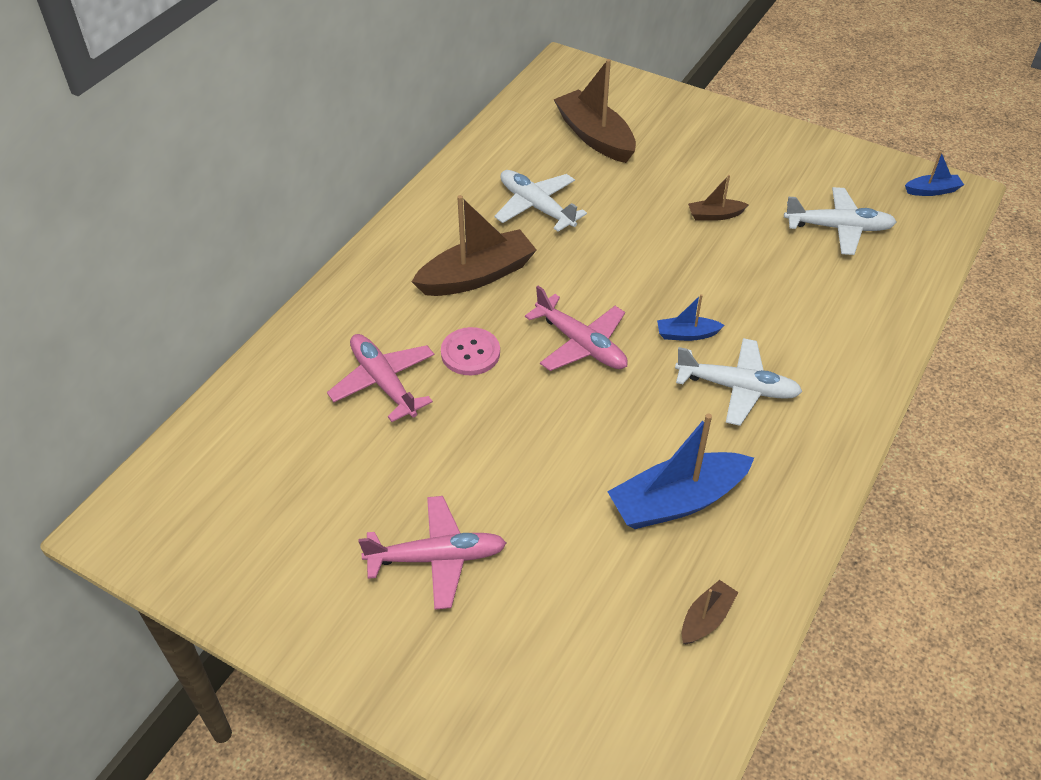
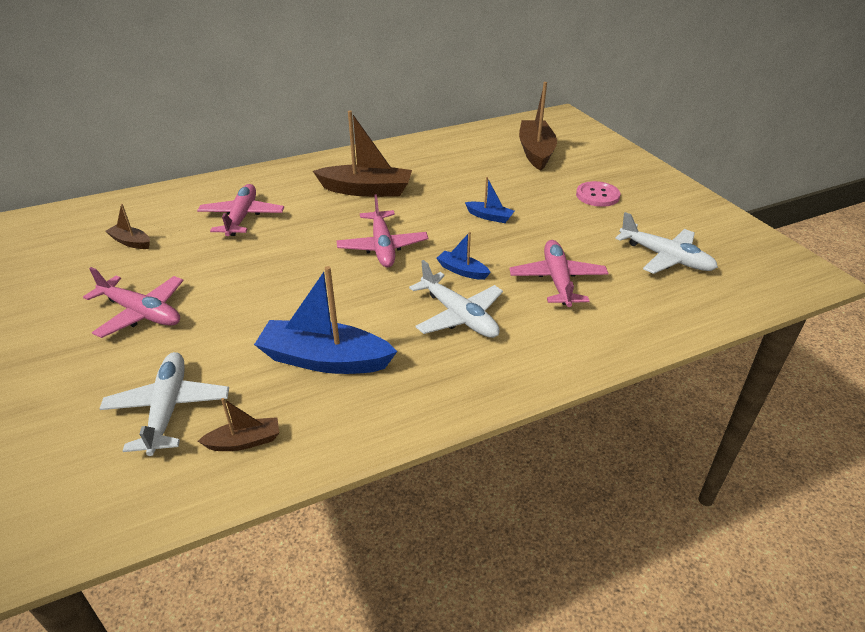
camera: 35 degrees right, 10 degrees down
(470, 353) = (309, 224): pink button -> pink button (597, 195)
(536, 207) = (450, 172): white plane -> white plane (168, 409)
(715, 215) = (570, 217): brown boat -> brown boat (131, 242)
(777, 302) = (557, 280): none -> pink plane
(932, 191) = (784, 265): blue boat -> blue boat (489, 217)

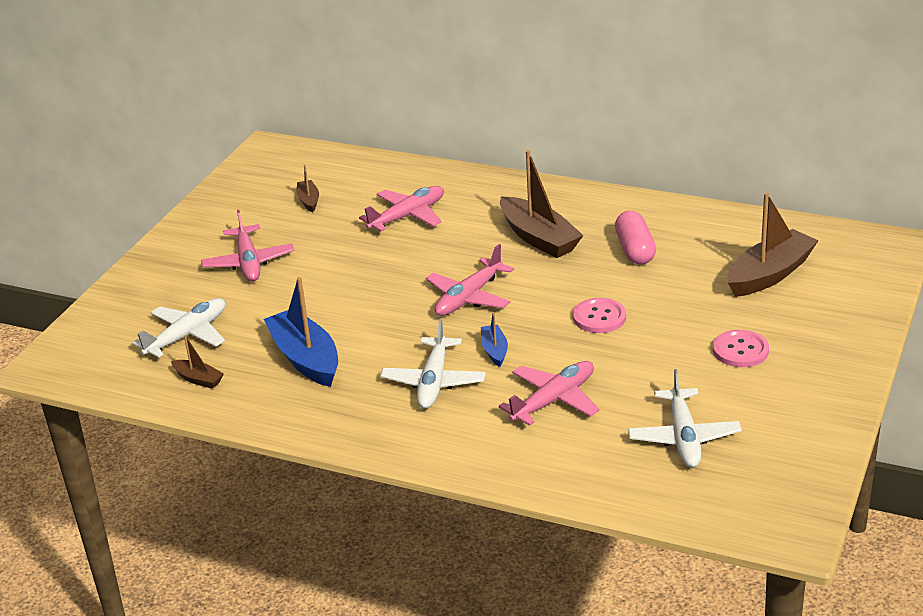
camera: 50 degrees right, 5 degrees down
(440, 171) = (635, 250): none -> pink capsule
(489, 217) = (599, 317): blue boat -> pink button

